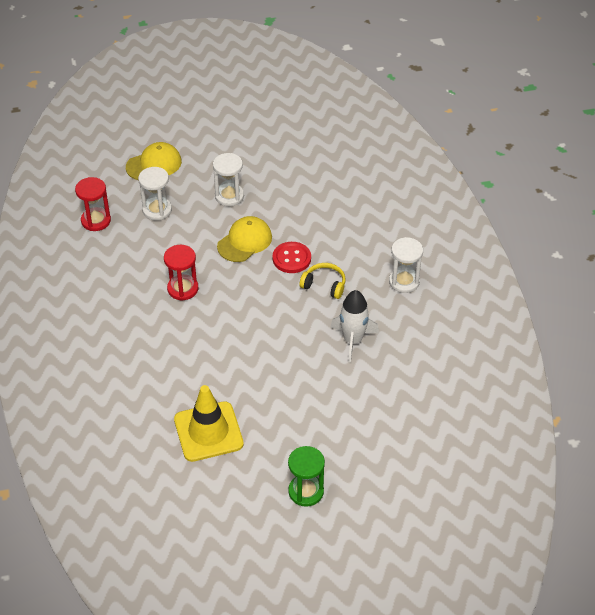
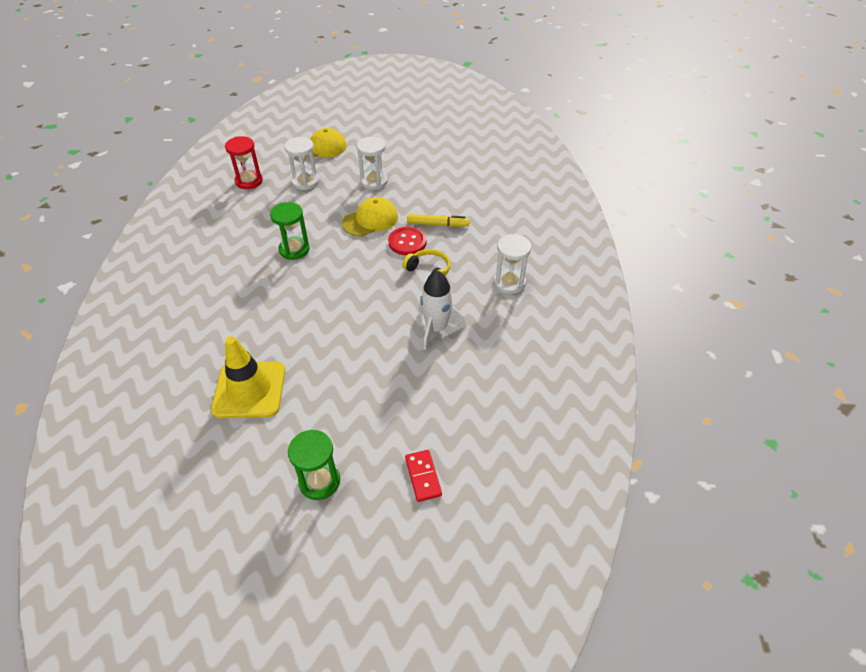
camera: 15 degrees right, 0 degrees up
(183, 289) = (294, 249): red hourglass -> green hourglass
(313, 233) = (437, 224): none -> yellow marker
(389, 468) = (423, 476): none -> red domino

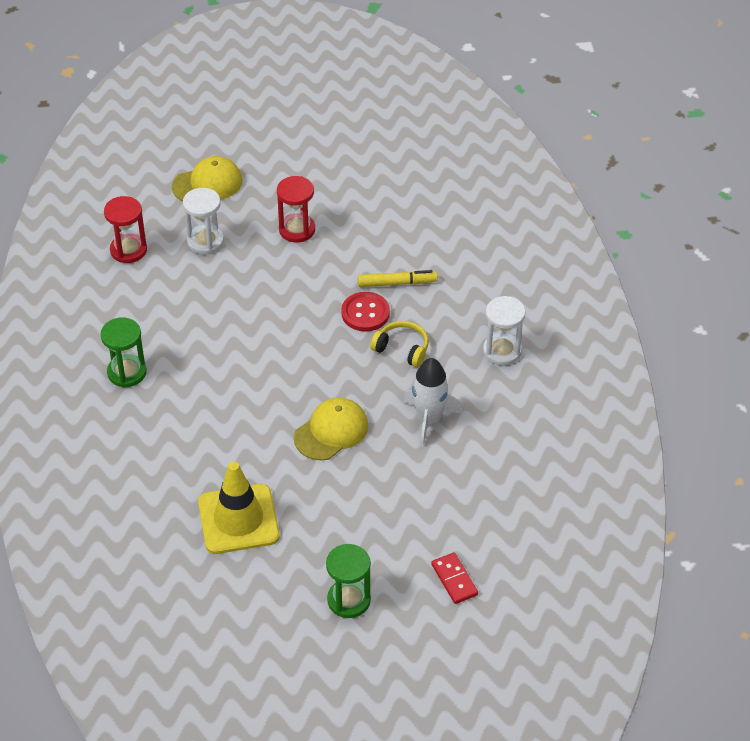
camera: 10 degrees left, 0 degrees up
(294, 249) = (226, 342): green hourglass -> green hourglass (127, 372)
(370, 220) = (309, 288): yellow cap -> yellow cap (331, 431)
(374, 181) = (297, 230): white hourglass -> red hourglass

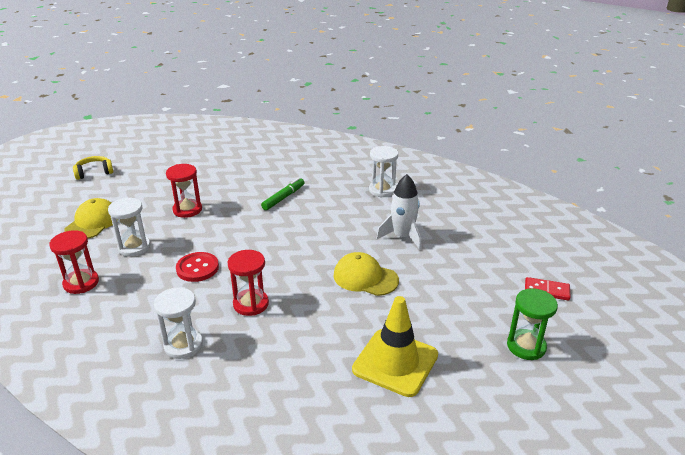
camera: 50 degrees left, 15 degrees down
(127, 372) = (183, 345): green hourglass -> white hourglass
(214, 377) = (251, 304): none -> red hourglass
(331, 431) = (365, 278): yellow cap -> yellow cap turned 60 degrees counterclockwise
(365, 313) = (289, 218): red button -> red button (197, 268)
(396, 283) = (283, 198): yellow marker -> green marker
(402, 349) = (335, 219): yellow headphones -> yellow headphones (94, 172)

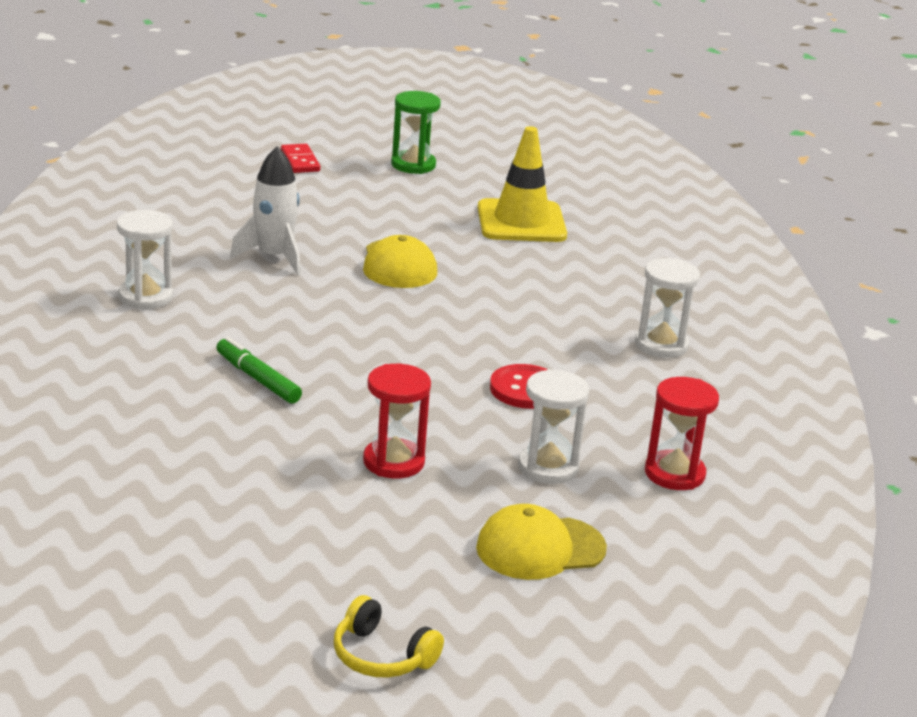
camera: 125 degrees left, 5 degrees down
(251, 304) = (542, 325): red hourglass -> none
(283, 198) = (258, 379): green marker -> green marker turned 45 degrees clockwise

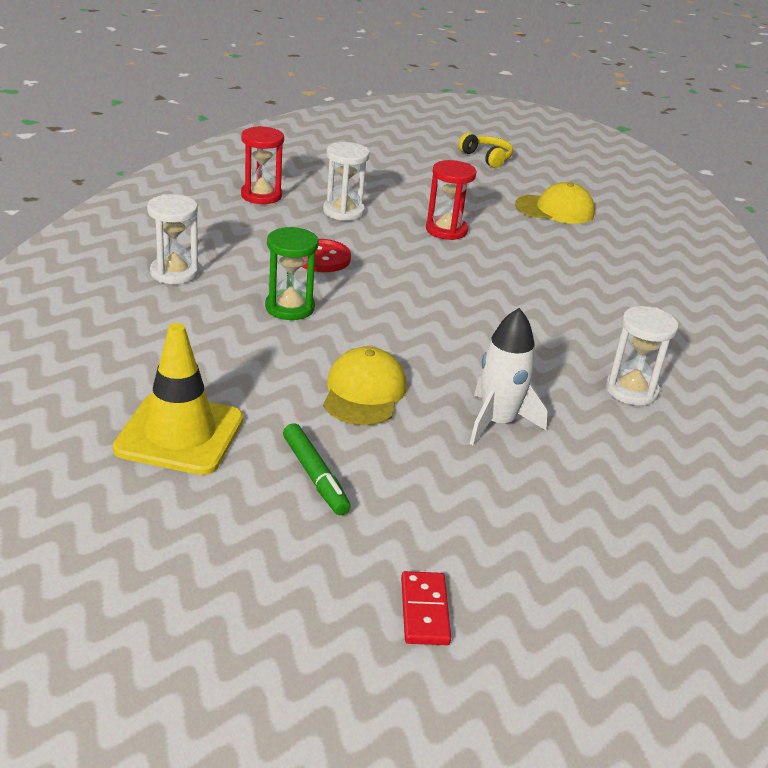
camera: 165 degrees left, 5 degrees up
(258, 379) = (531, 297): green marker -> green marker (315, 475)
(413, 165) = (251, 576): green hourglass -> green hourglass (290, 308)
(540, 548) = (378, 178): yellow cap -> yellow cap (555, 209)

